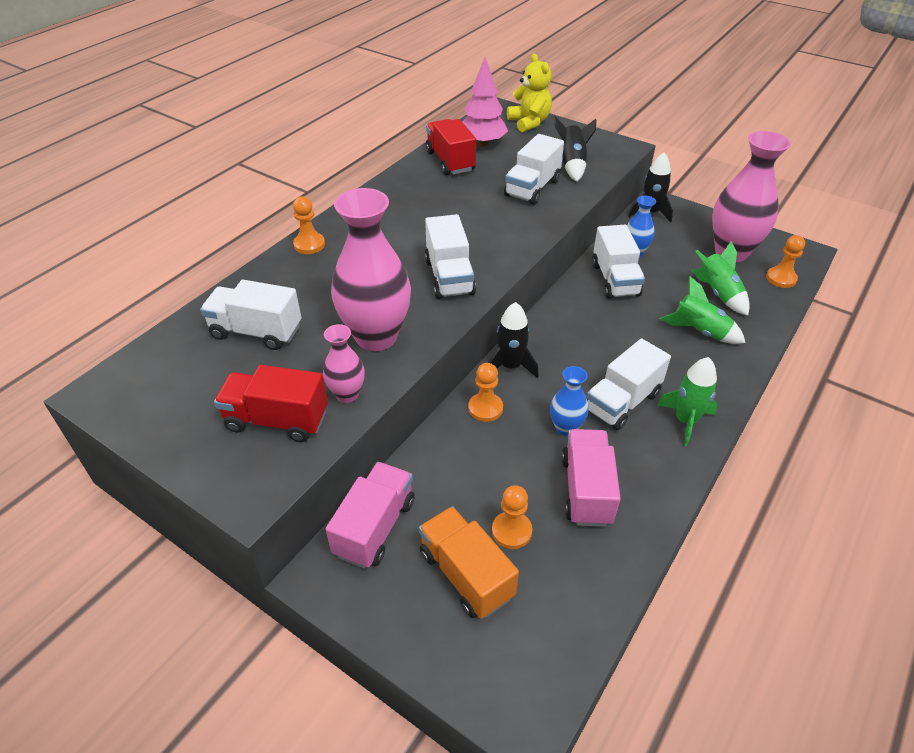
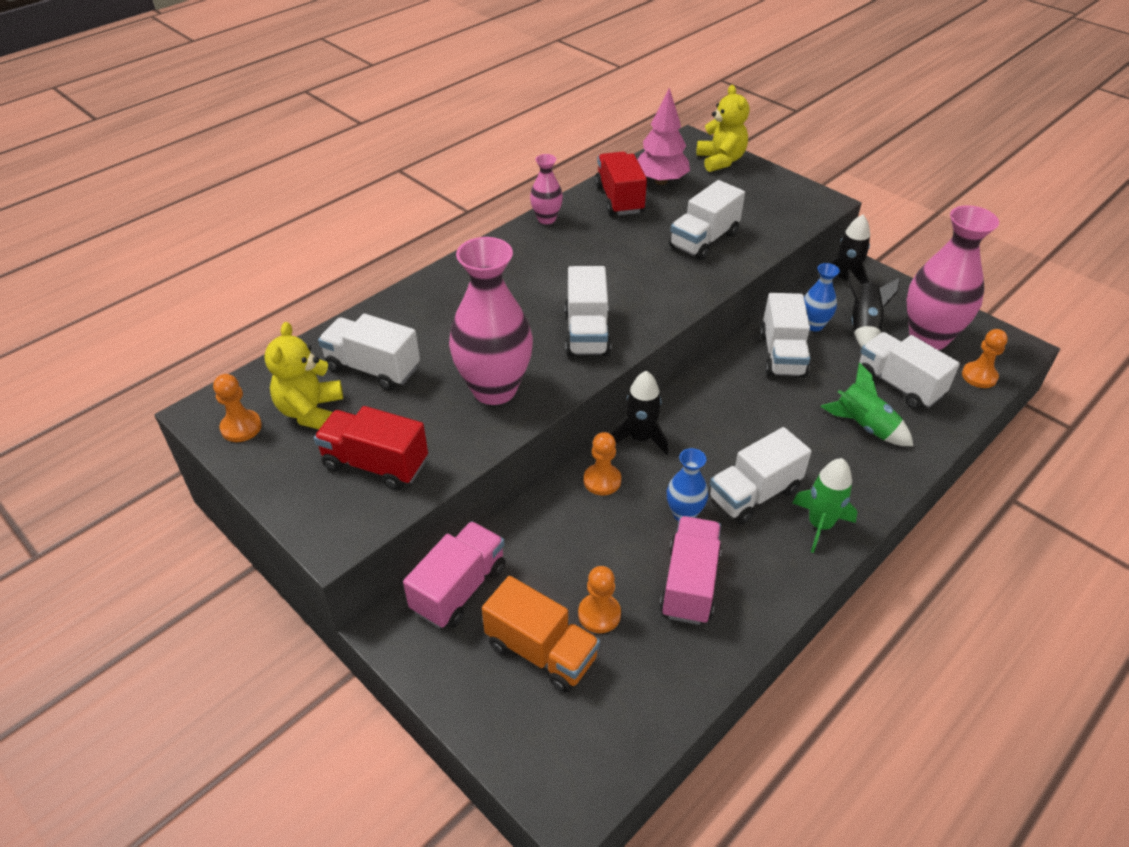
camera: 10 degrees right, 0 degrees up
(203, 379) = (311, 411): none -> yellow teddy bear
(309, 245) = (446, 279): orange pawn -> orange pawn (241, 427)
(347, 394) = (451, 447): pink vase -> pink vase (546, 219)
(466, 574) = (541, 651): orange truck -> orange truck turned 150 degrees clockwise
(572, 164) = (756, 216): black rocket -> black rocket (863, 326)
(718, 293) = (898, 385): green rocket -> white truck

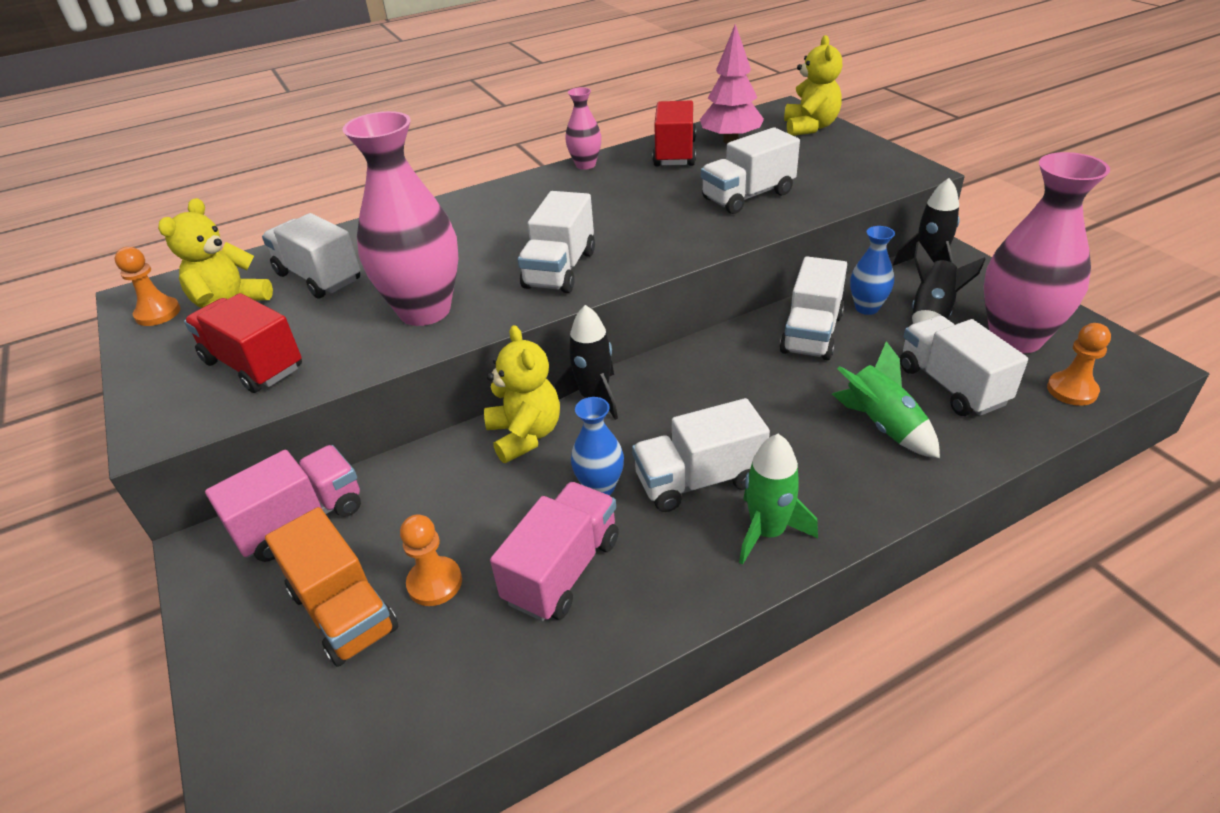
camera: 20 degrees right, 5 degrees down
(602, 480) = (525, 435): orange pawn -> yellow teddy bear

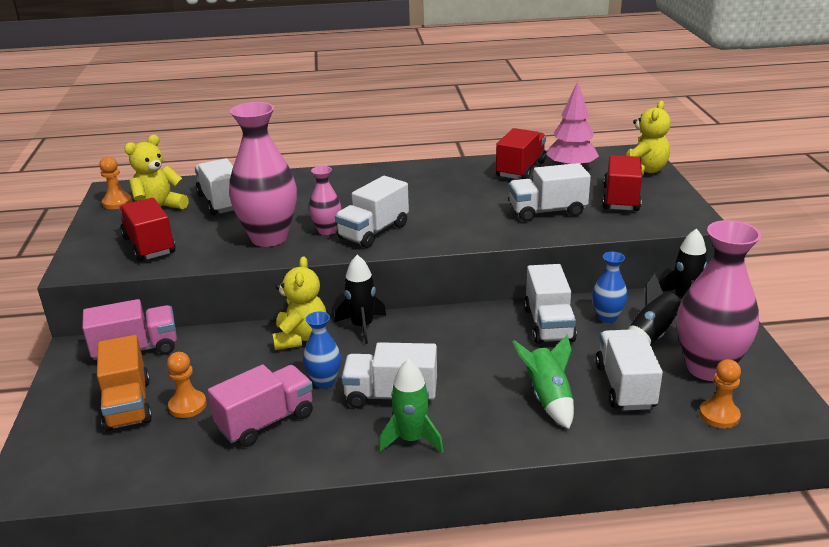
camera: 20 degrees right, 10 degrees down
(585, 165) = (449, 165): pink vase -> pink vase (327, 230)
(811, 334) = (548, 324): white truck -> white truck turned 45 degrees counterclockwise
(815, 164) = (620, 198): none -> red truck

